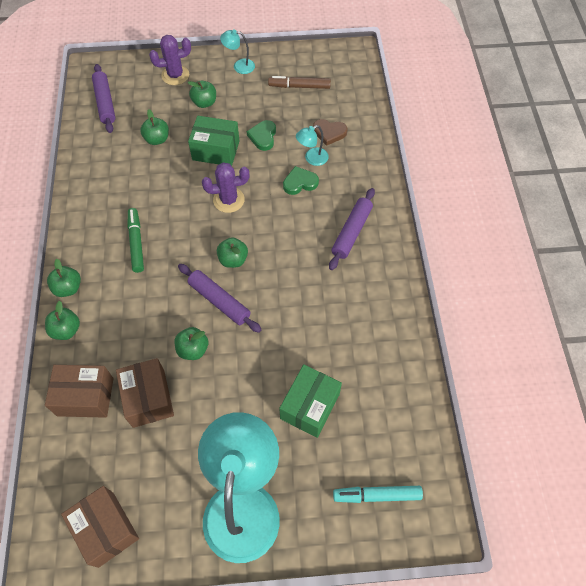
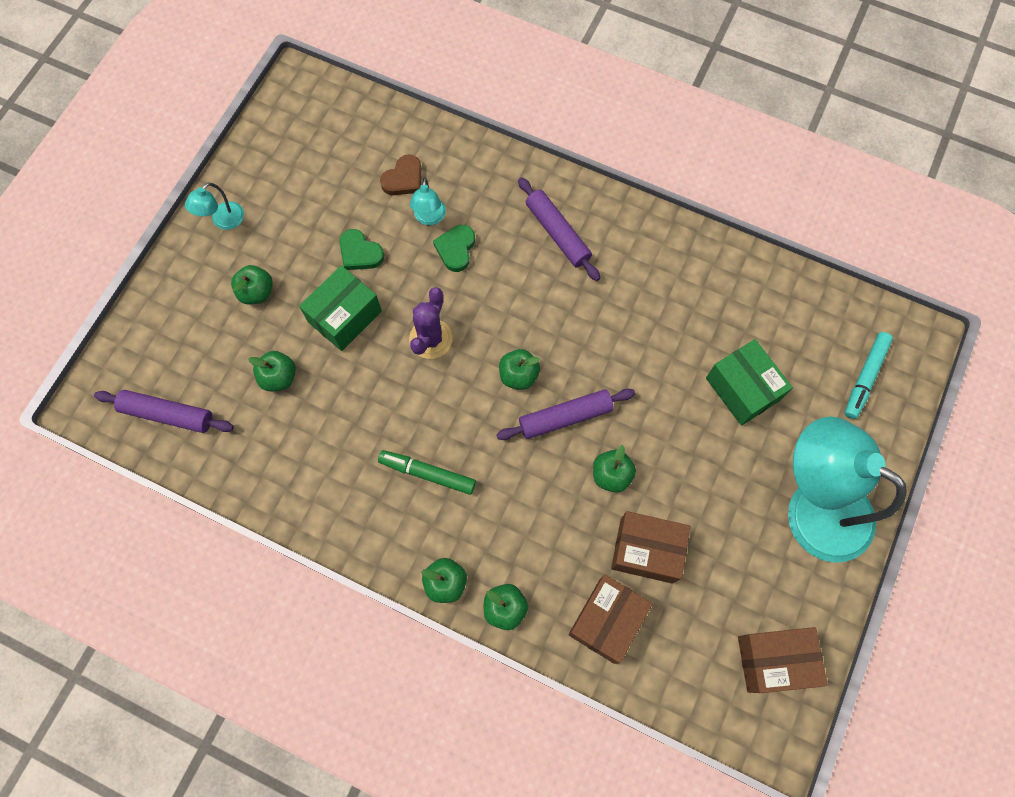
camera: 60 degrees left, 10 degrees up
(175, 75) = (182, 305): purple cactus -> none
(299, 86) = (308, 171): brown marker -> none

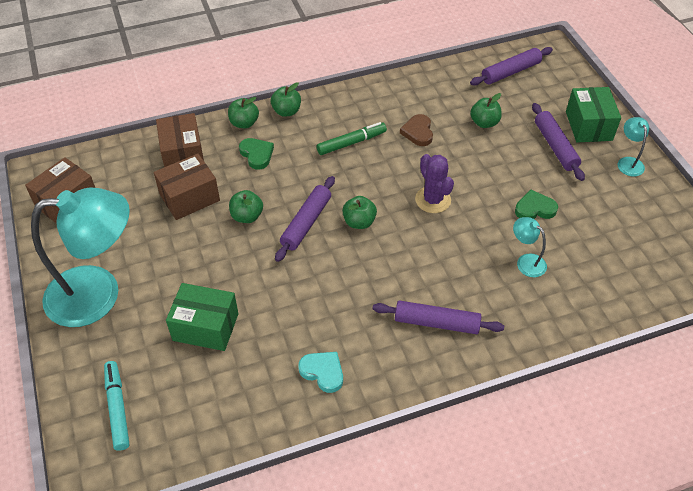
camera: 135 degrees right, 20 degrees down
(256, 292) = (555, 146): green apple -> purple rolling pin
(345, 316) = (494, 173): green box -> green box (588, 126)
(403, 179) = (575, 270): brown heart -> brown heart (418, 132)
(456, 249) = (485, 257): green heart -> green heart (257, 154)
(682, 271) = (323, 372): none -> turquoise heart

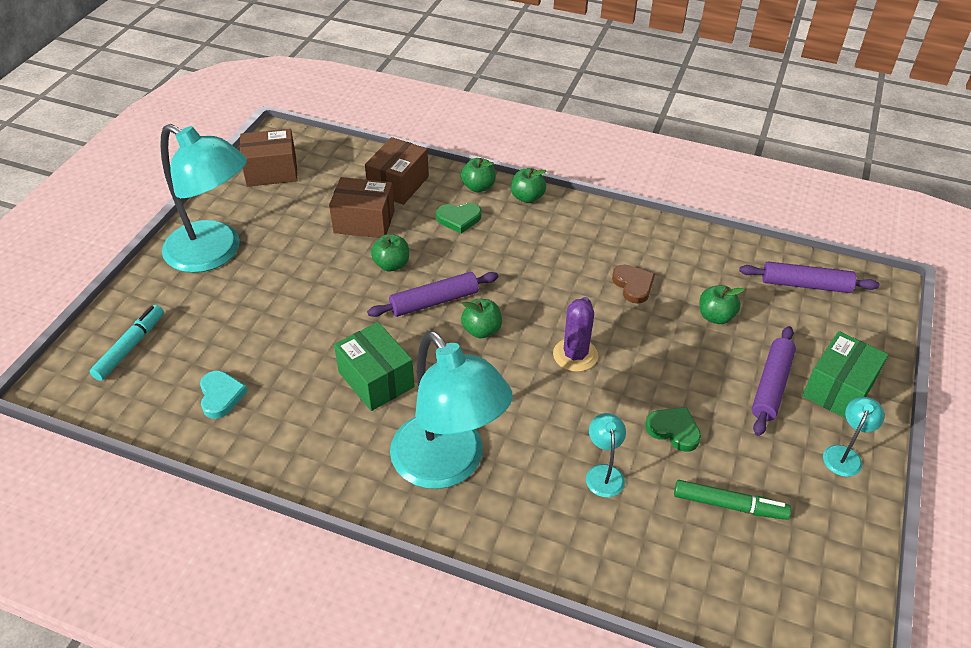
camera: 40 degrees right, 5 degrees down
(205, 327) = (258, 331): green box -> green box (376, 379)
(257, 154) = (459, 219): green heart -> green heart turned 75 degrees clockwise
(323, 372) = (303, 433): turquoise heart -> turquoise heart (221, 396)
(351, 143) = (556, 258): green marker -> green marker (729, 505)
(418, 132) = (633, 285): brown heart -> brown heart turned 120 degrees clockwise
(436, 323) = (448, 465): purple rolling pin -> turquoise lamp

